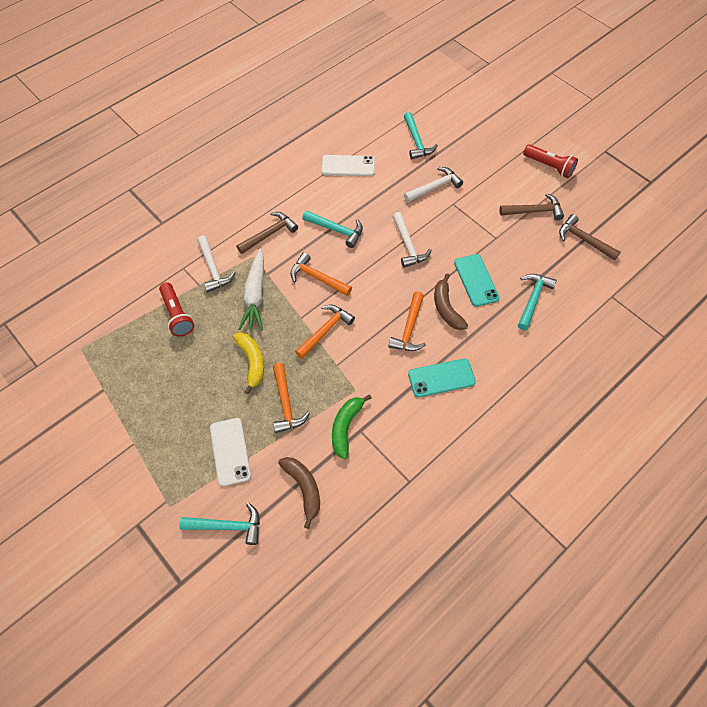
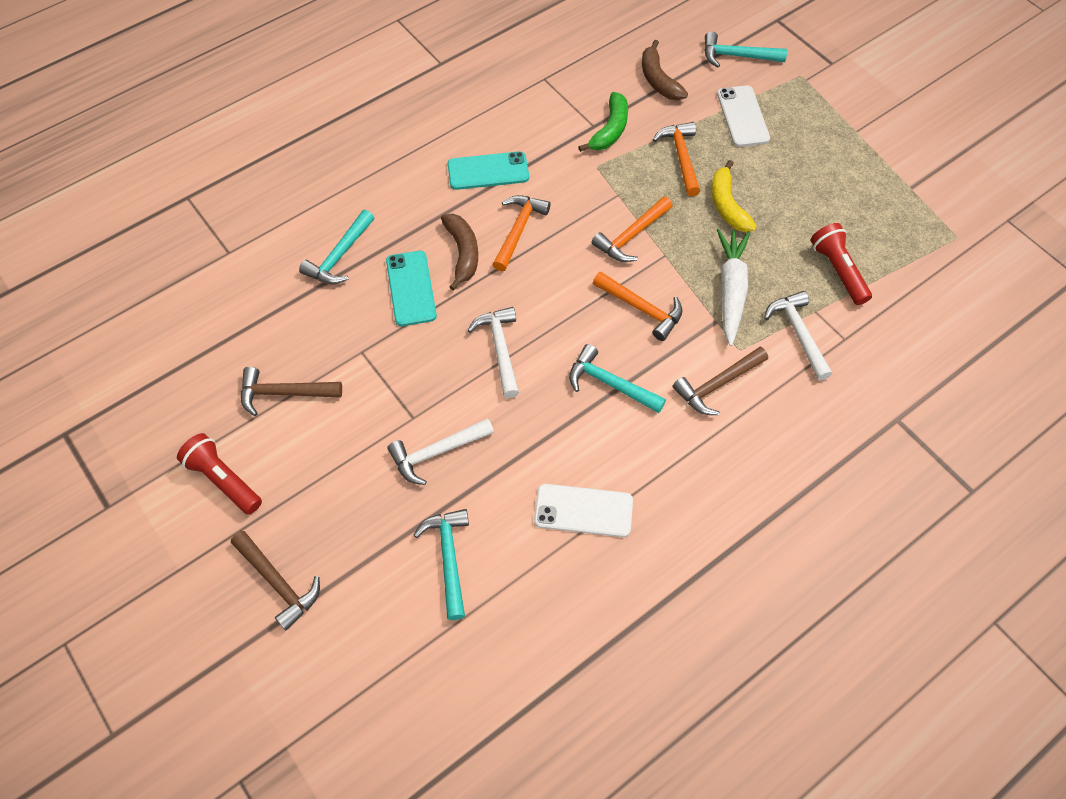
camera: 175 degrees left, 0 degrees up
(583, 240) = (228, 337): brown hammer -> brown hammer (278, 583)

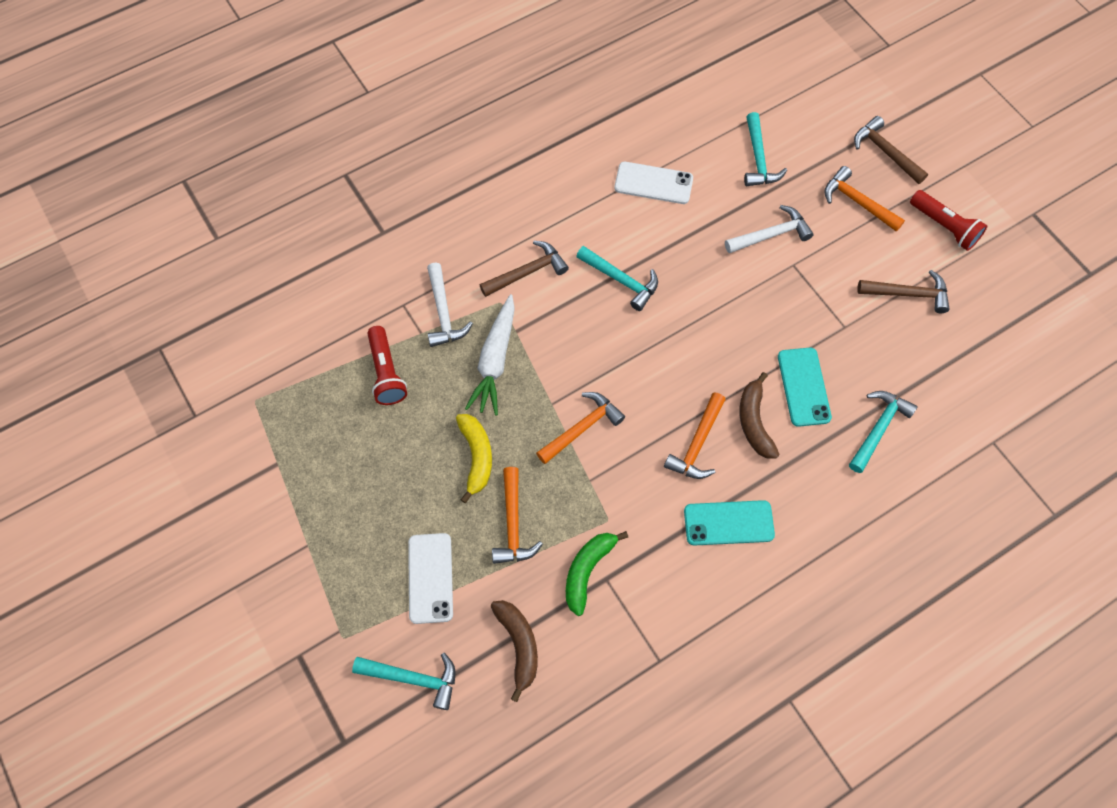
camera: 175 degrees left, 5 degrees up
(500, 349) = (717, 319): white hammer -> none
(642, 309) = (583, 348): orange hammer -> orange hammer (857, 202)

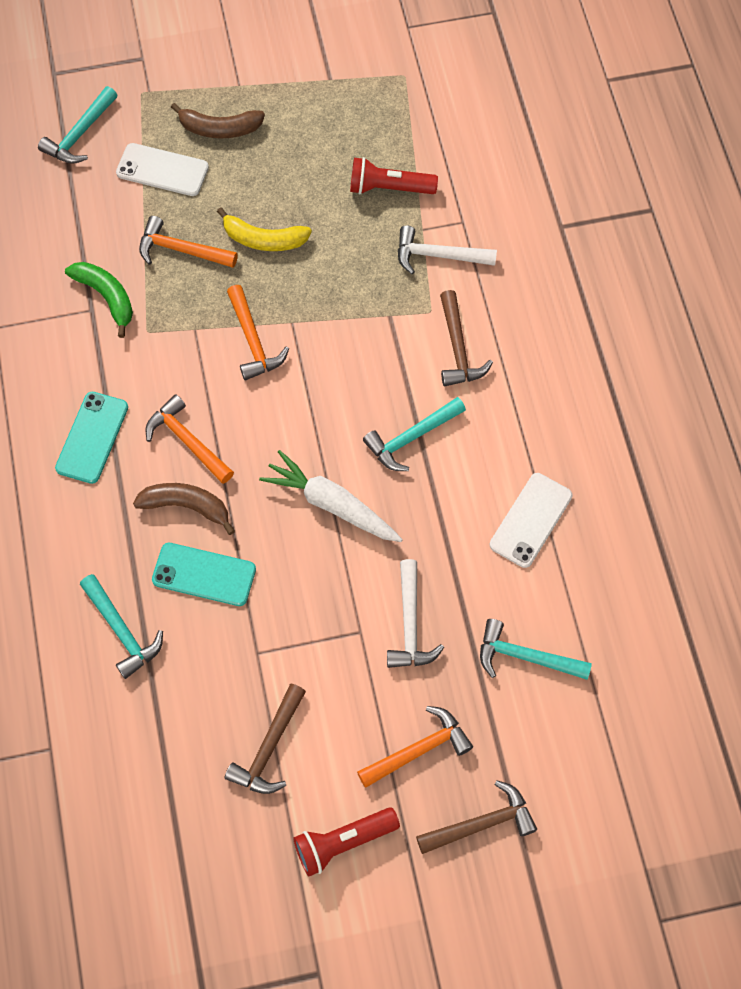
camera: 110 degrees right, 0 degrees up
(495, 361) = (362, 286): white carrot -> white carrot (331, 504)
(519, 646) = (66, 220): brown banana -> brown banana (219, 128)

